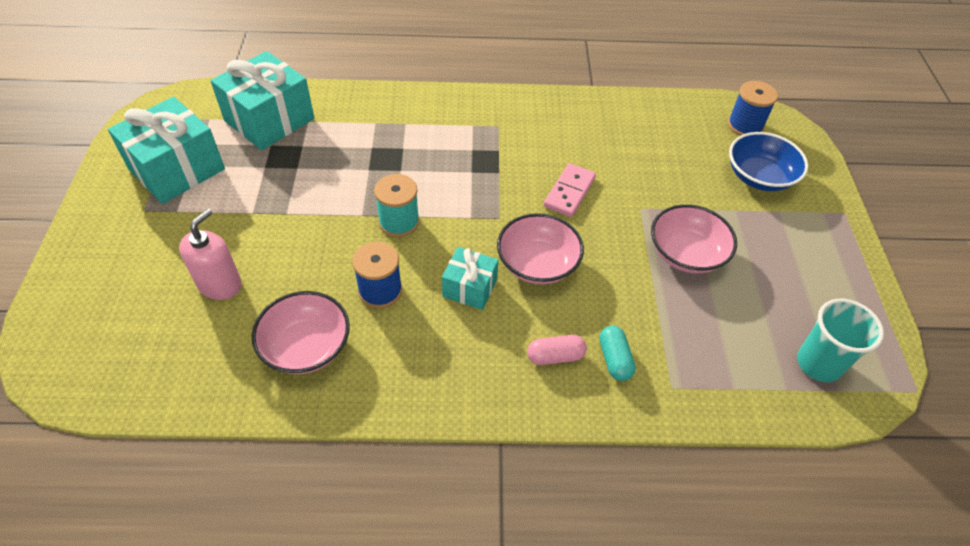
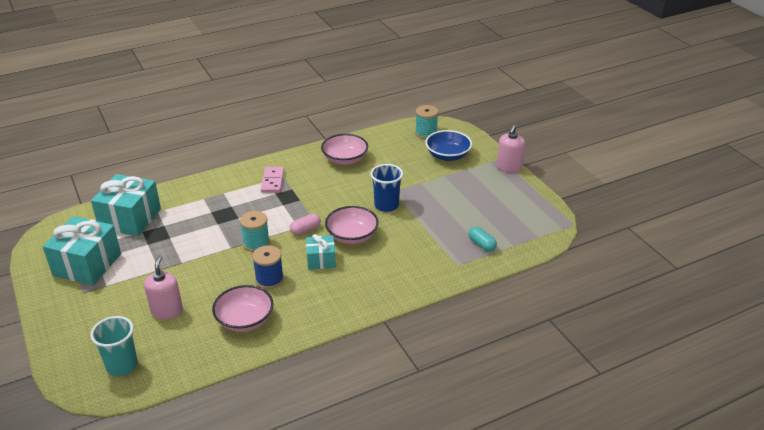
camera: 25 degrees left, 15 degrees down
(555, 356) = (389, 274): pink capsule -> pink capsule (305, 230)
(569, 192) = (348, 196): pink domino -> pink domino (273, 181)
(614, 359) = (421, 264): turquoise capsule -> turquoise capsule (482, 244)
(618, 230) = (386, 205): none -> blue cup
(686, 254) = (430, 204): pink bowl -> pink bowl (345, 159)
(745, 125) = (426, 133): blue spool -> turquoise spool
(818, 364) = (523, 229): turquoise cup -> turquoise cup (122, 365)
(851, 234) = (509, 167): none -> pink soap dispenser

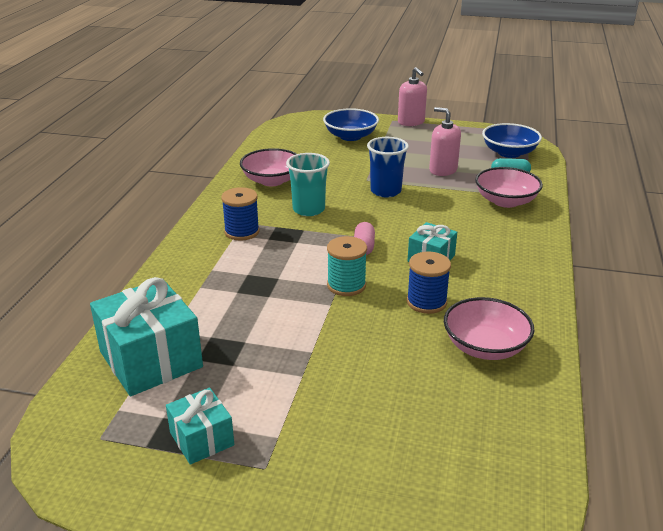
camera: 50 degrees left, 5 degrees down
(87, 264) = (202, 439): turquoise gift -> turquoise gift, size x0.55
(122, 365) = (480, 486): turquoise cup -> turquoise cup (308, 209)
(167, 311) = (401, 401): pink soap dispenser -> pink soap dispenser (443, 170)
(273, 181) = (242, 232): pink domino -> blue spool
(352, 236) = (412, 226): pink bowl -> pink bowl (505, 201)
(426, 133) = (297, 131): turquoise spool -> none
(520, 230) = (509, 153): none -> blue bowl

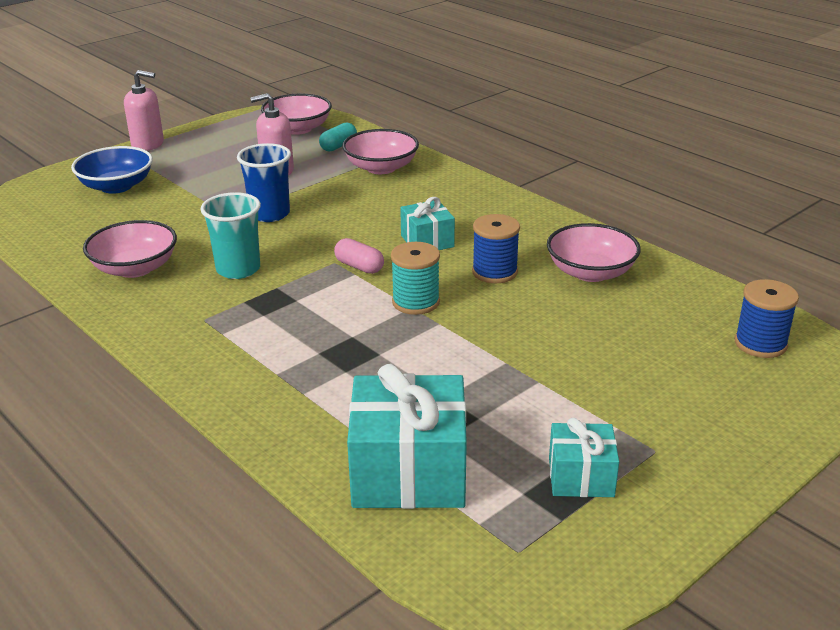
camera: 55 degrees left, 0 degrees up
(242, 232) = (222, 327): blue spool -> blue spool (760, 343)
(509, 153) = (298, 129): blue bowl -> pink bowl

